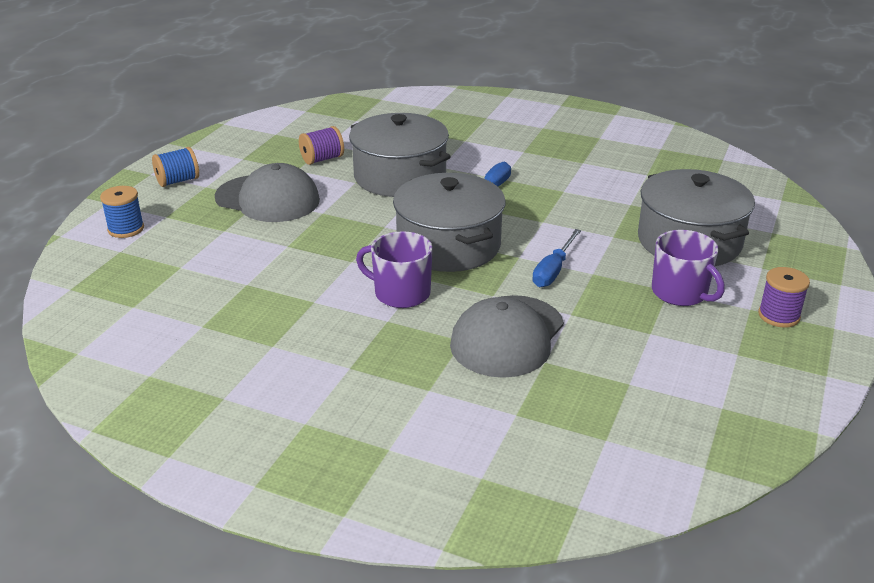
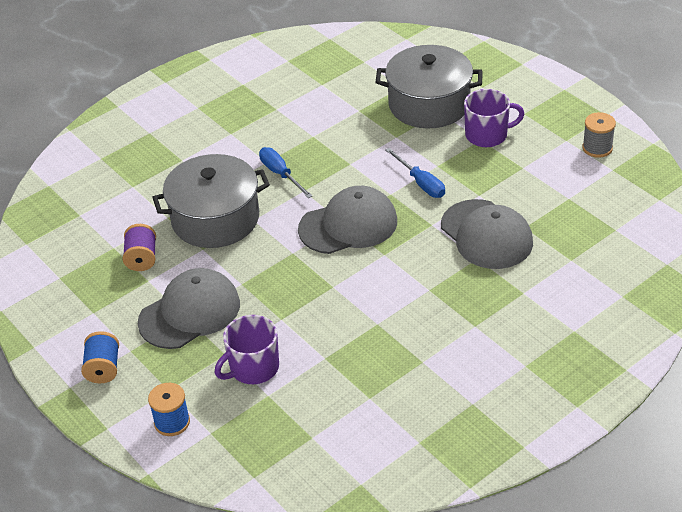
camera: 60 degrees left, 10 degrees up
(401, 293) = (398, 272): purple mug -> purple mug (253, 368)
(448, 245) = (348, 225): grey pot -> grey cap
(750, 383) = (597, 148): none -> grey spool
(778, 316) = (539, 105): purple spool -> none

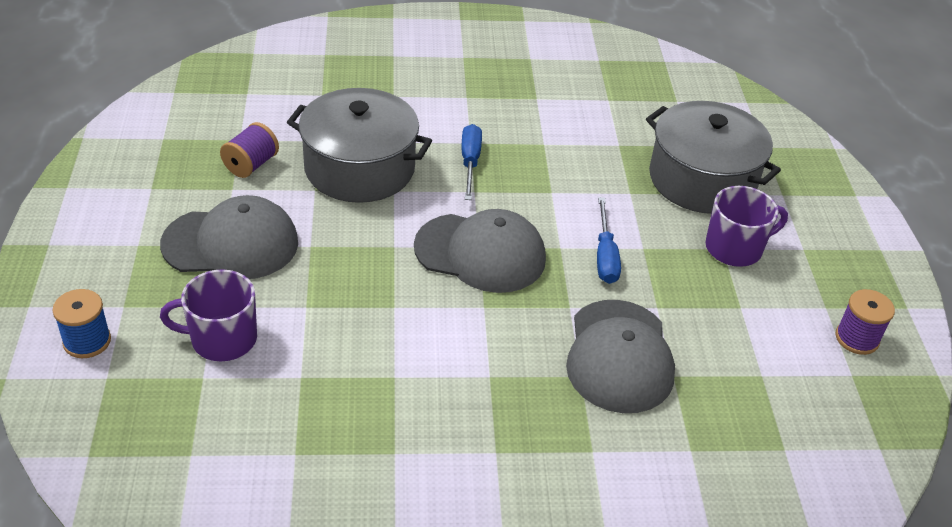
camera: 30 degrees right, 0 degrees up
(103, 368) = (95, 246): blue spool -> none
(487, 135) = (735, 248): purple mug -> purple mug turned 45 degrees counterclockwise
(597, 148) = (857, 338): grey spool -> purple spool

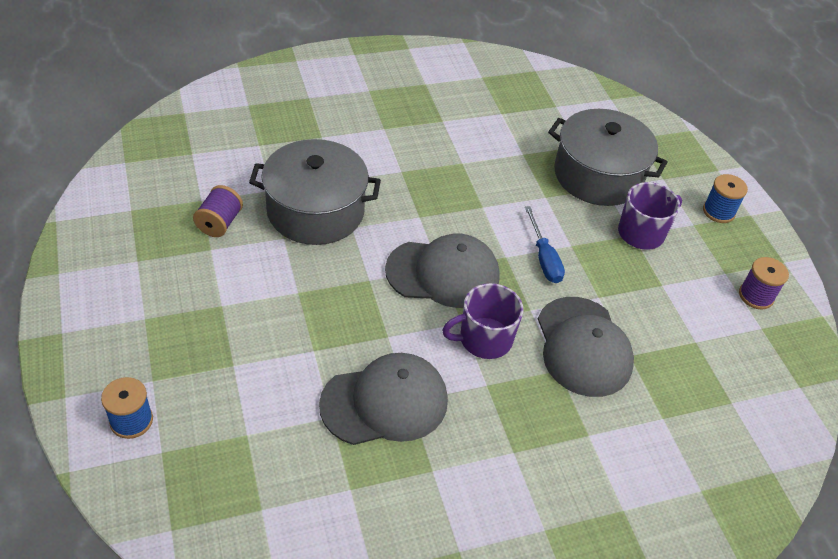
camera: 15 degrees left, 5 degrees up
(222, 339) = (251, 395): purple mug -> purple mug (484, 339)
(231, 243) = (228, 302): grey cap -> grey cap (385, 402)
(470, 162) = (407, 190): blue screwdriver -> none
(840, 240) = (718, 212): none -> blue spool

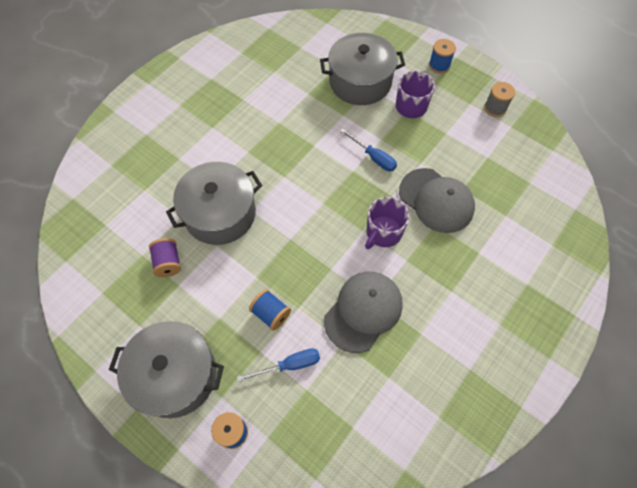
camera: 30 degrees left, 15 degrees up
(128, 328) = (175, 375): none -> grey pot
(251, 399) = (289, 365): none -> blue screwdriver
(279, 337) = (271, 314): none -> blue spool
(443, 273) = (328, 205): grey cap -> none
(756, 296) = (495, 108): purple spool -> grey spool

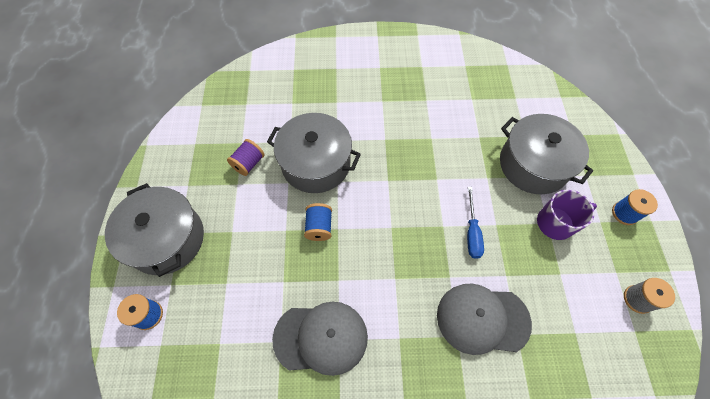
camera: 50 degrees right, 0 degrees up
(271, 314) = (263, 265): blue spool -> blue spool (319, 227)
(289, 365) = (230, 314): blue screwdriver -> none
(383, 232) = (408, 297): purple mug -> none
(436, 200) = (482, 319): grey cap -> grey cap turned 90 degrees clockwise

